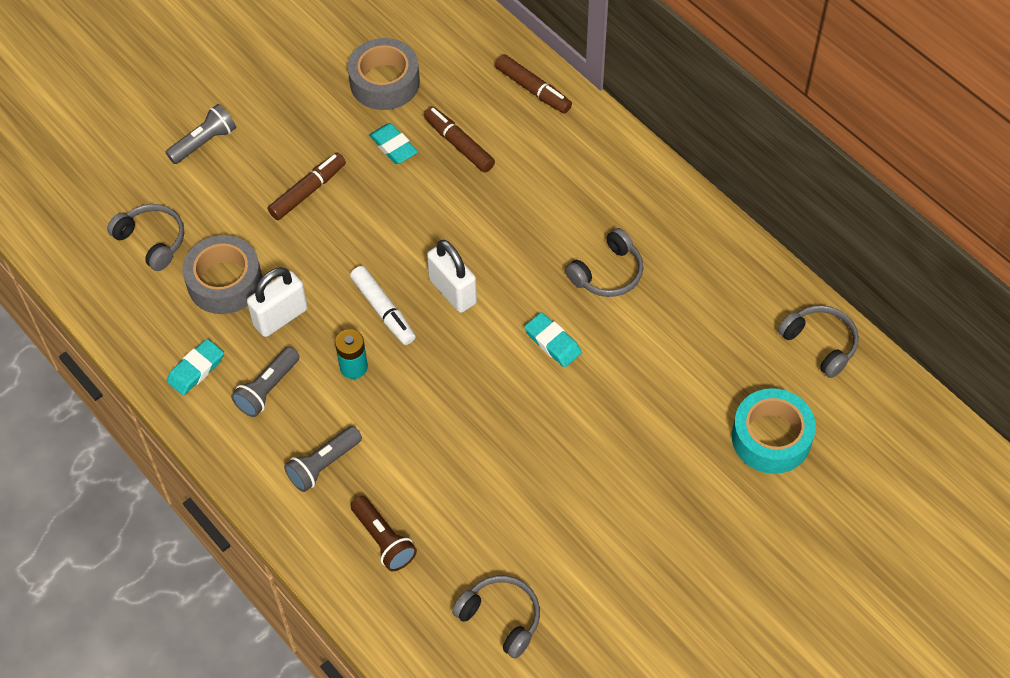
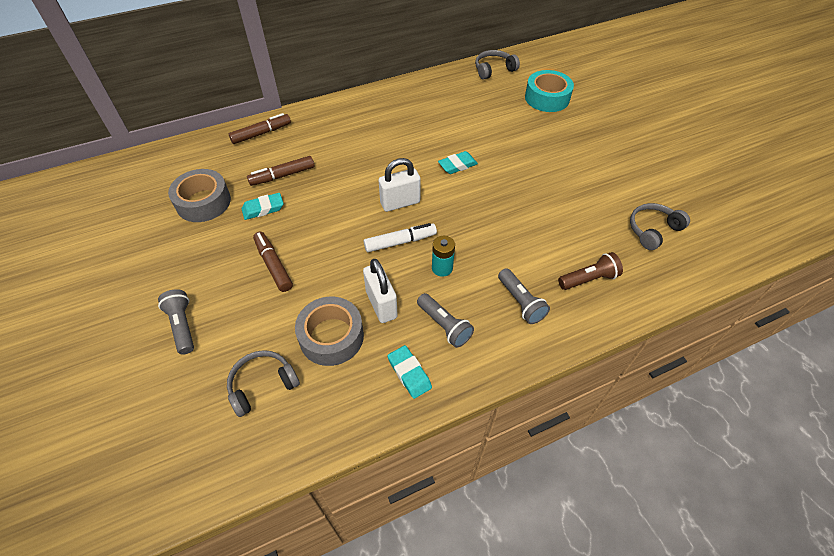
camera: 75 degrees left, 5 degrees down
(607, 273) = (417, 132): grey headphones -> none

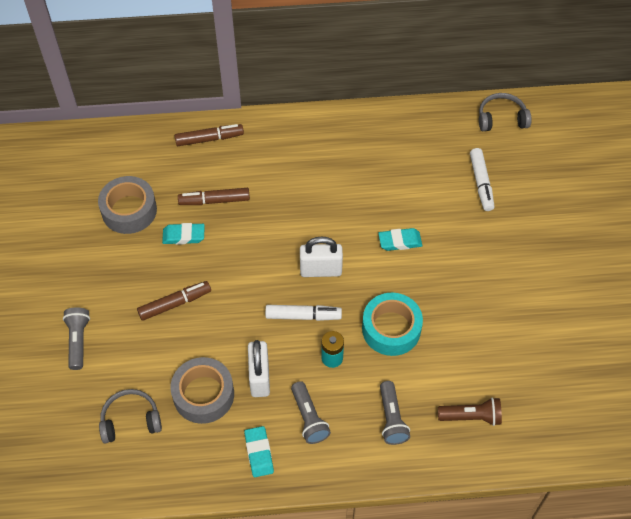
camera: 20 degrees right, 5 degrees up
(273, 265) = (174, 304): brown marker -> brown marker turned 75 degrees clockwise
(501, 112) = (481, 183): none -> white marker
(547, 98) = (544, 178): turquoise tape -> turquoise tape (391, 329)
(653, 230) = (569, 384): grey headphones -> none

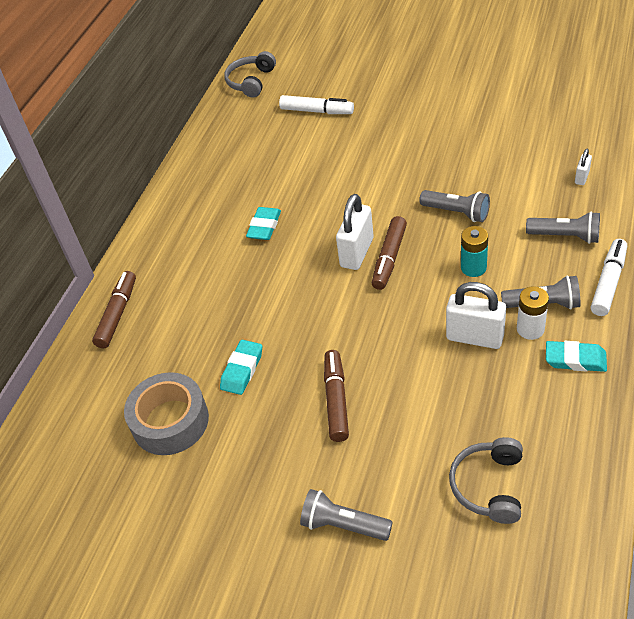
camera: 60 degrees left, 10 degrees down
(203, 395) = (478, 397): grey tape -> none
(214, 201) = (209, 328): brown marker -> brown marker (389, 258)
(280, 414) = (530, 329): none -> white battery
(303, 316) = (409, 280): white marker -> white marker (608, 283)
(391, 329) = (457, 213): turquoise tape -> grey flashlight
(400, 241) = (353, 183): turquoise eraser -> turquoise eraser (264, 227)
(471, 416) = (582, 177): brown flashlight -> white padlock

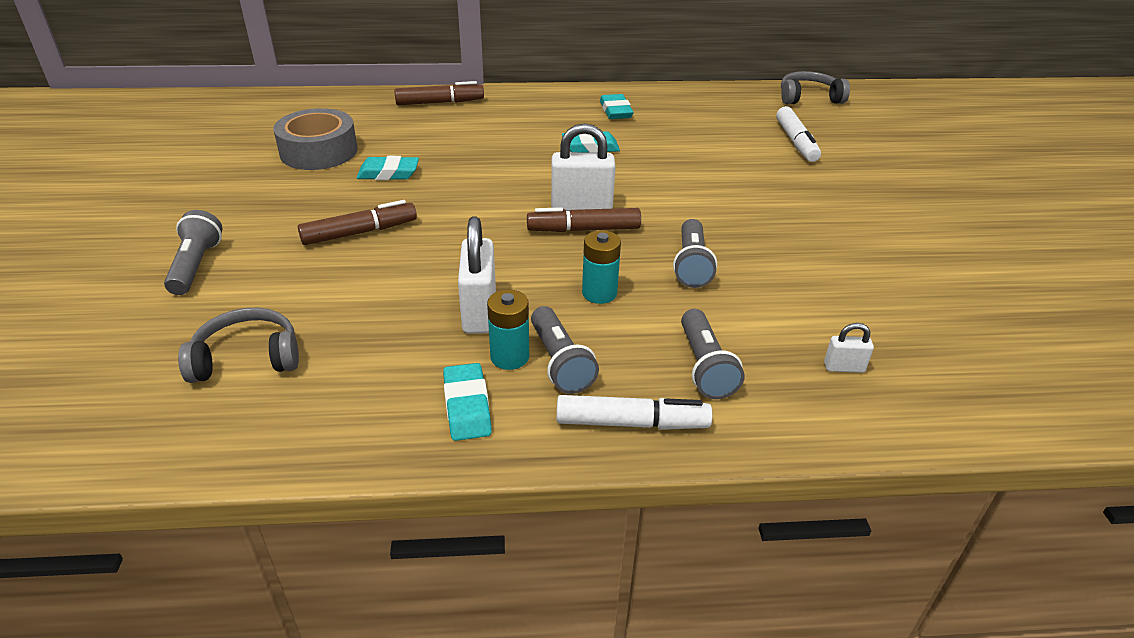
camera: 60 degrees right, 10 degrees down
(208, 196) = (615, 111): none -> turquoise eraser
(530, 329) = (509, 357): white battery -> turquoise battery

